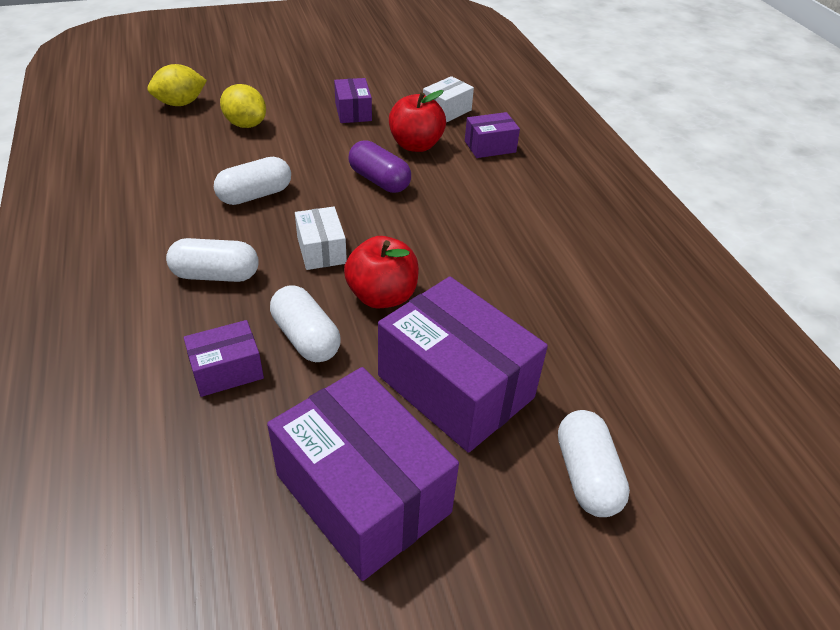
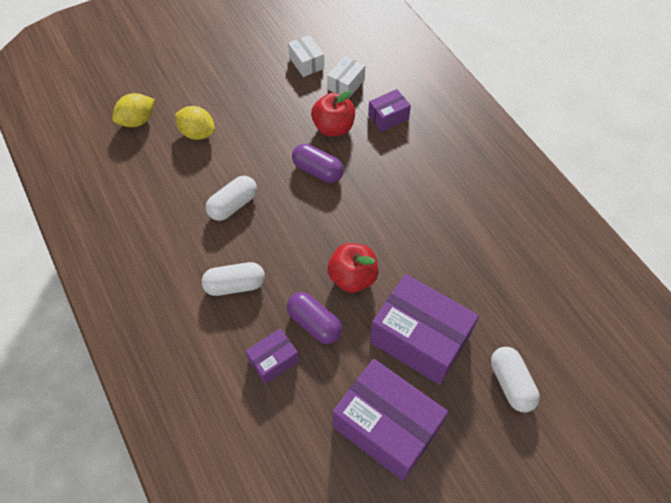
camera: 10 degrees left, 15 degrees up
(306, 338) = (314, 323): white capsule -> purple capsule
(321, 250) = (299, 246): white box -> white box (306, 63)
(353, 112) = (275, 101): purple box -> none

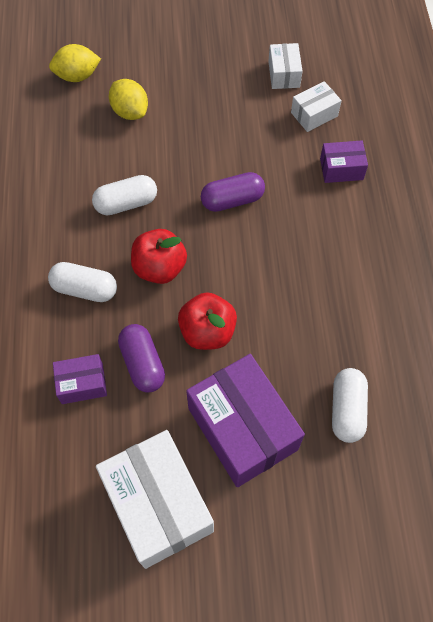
camera: 25 degrees right, 5 degrees up
(317, 171) = (232, 200): purple capsule -> purple capsule turned 75 degrees counterclockwise
(333, 128) = (274, 158): red apple -> red apple (159, 268)
(386, 426) = (158, 504): purple box -> white box
(511, 383) = (315, 522): white capsule -> white capsule (347, 409)

